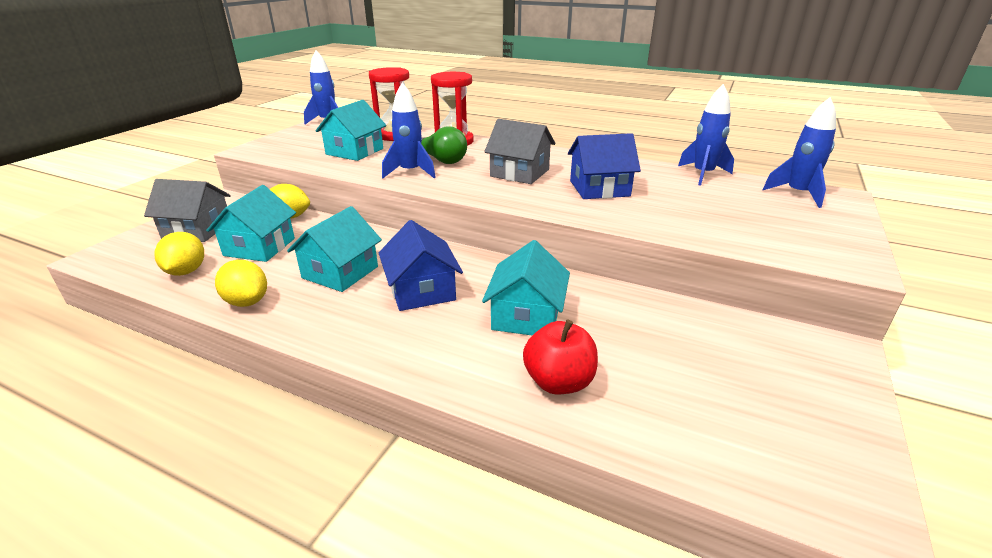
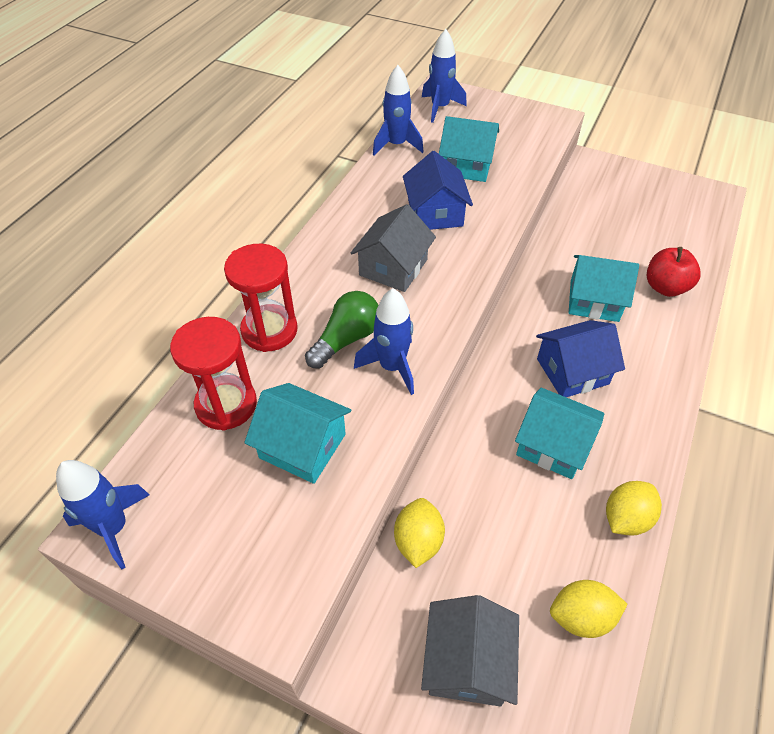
camera: 90 degrees left, 20 degrees up
(259, 247) = (508, 550): turquoise house -> turquoise house (466, 165)

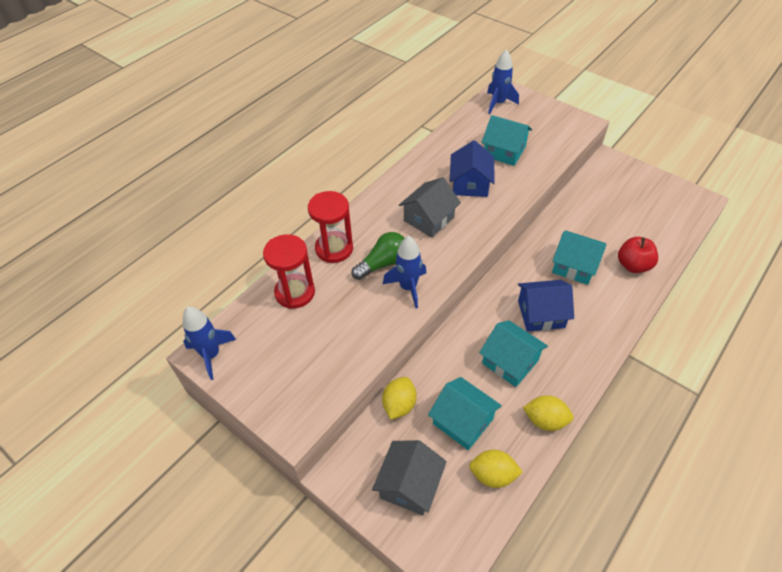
camera: 15 degrees right, 0 degrees up
(302, 446) = (336, 328): turquoise house -> turquoise house (463, 421)
(396, 145) = (457, 128): blue rocket -> none
(626, 518) = (545, 420): yellow lemon -> yellow lemon turned 45 degrees clockwise

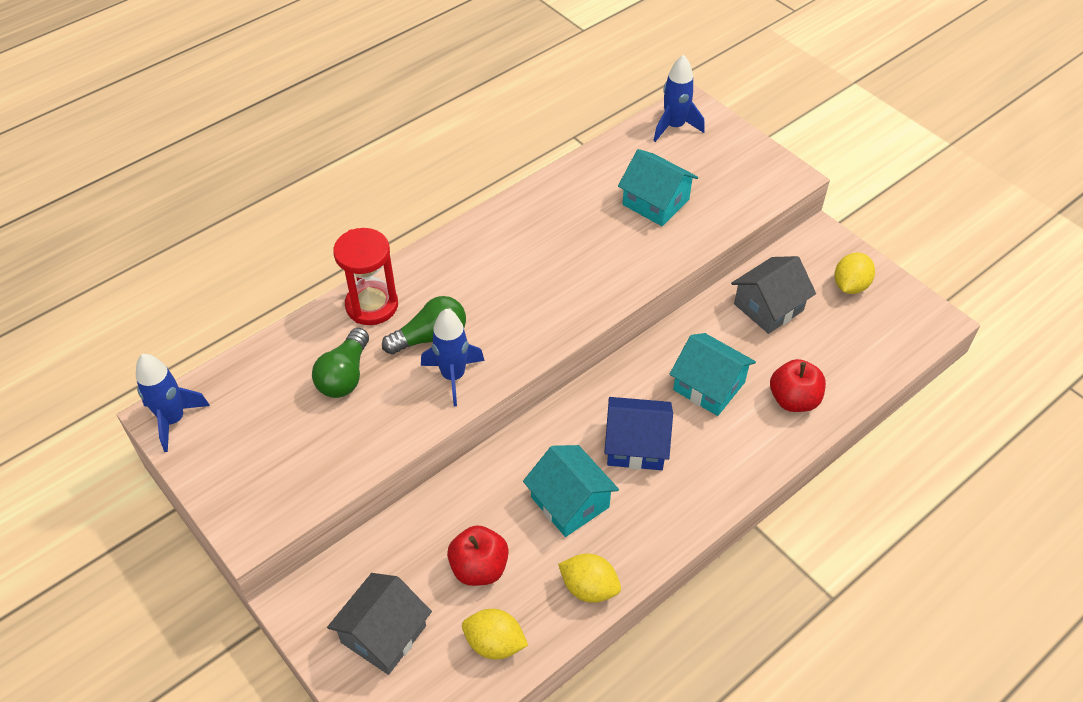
camera: 10 degrees right, 0 degrees up
(295, 292) = (302, 357): red hourglass -> none
(330, 300) = (345, 375): none -> green light bulb
(399, 405) = (403, 531): yellow lemon -> yellow lemon (850, 286)
(429, 219) = (514, 285): grey house -> grey house (768, 307)
(463, 421) = (479, 568): turquoise house -> red apple
(470, 184) = (589, 243): blue house -> none

